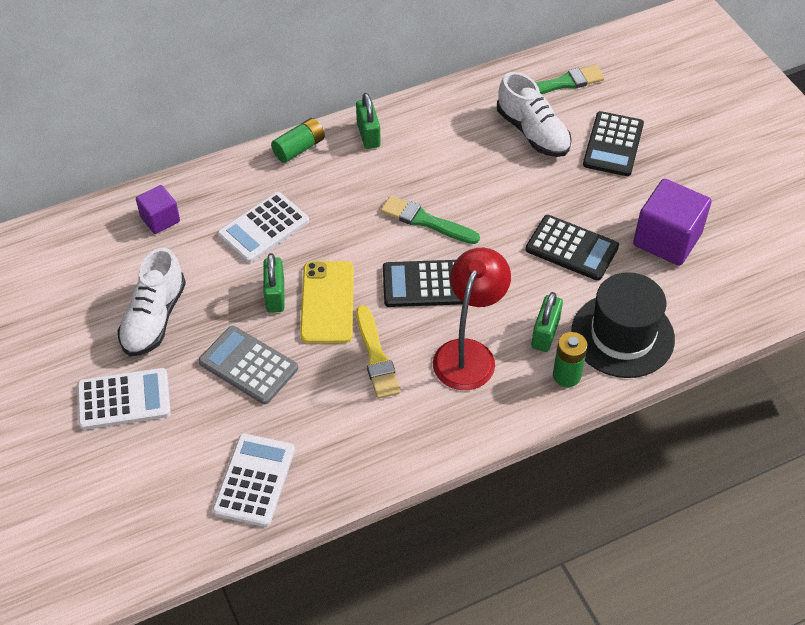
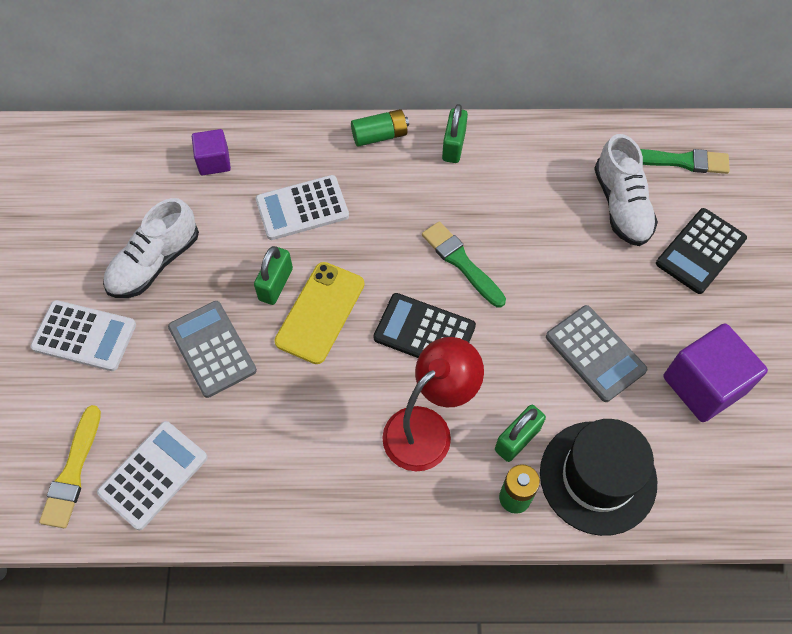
camera: 25 degrees right, 10 degrees up
(376, 356) = (336, 392): yellow brush -> yellow brush (73, 472)
(572, 248) = (595, 353): black calculator -> grey calculator

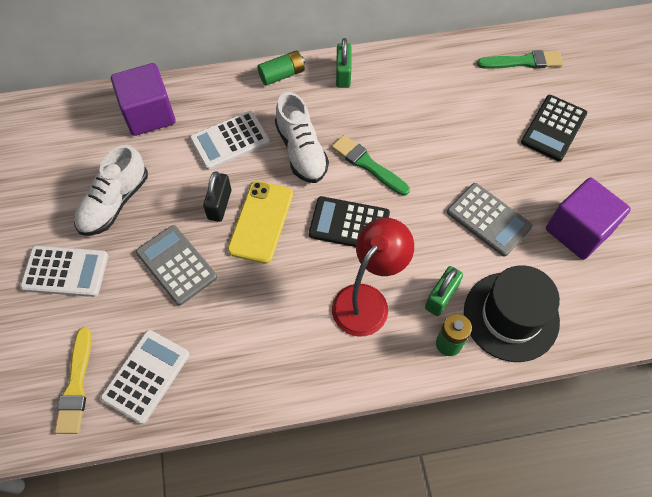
camera: 10 degrees left, 0 degrees up
(214, 161) = (149, 114): purple cube -> purple cube, size x1.74
(275, 284) = (219, 204): green padlock -> black padlock
(621, 205) = (485, 102): white shoe -> white shoe (301, 151)

